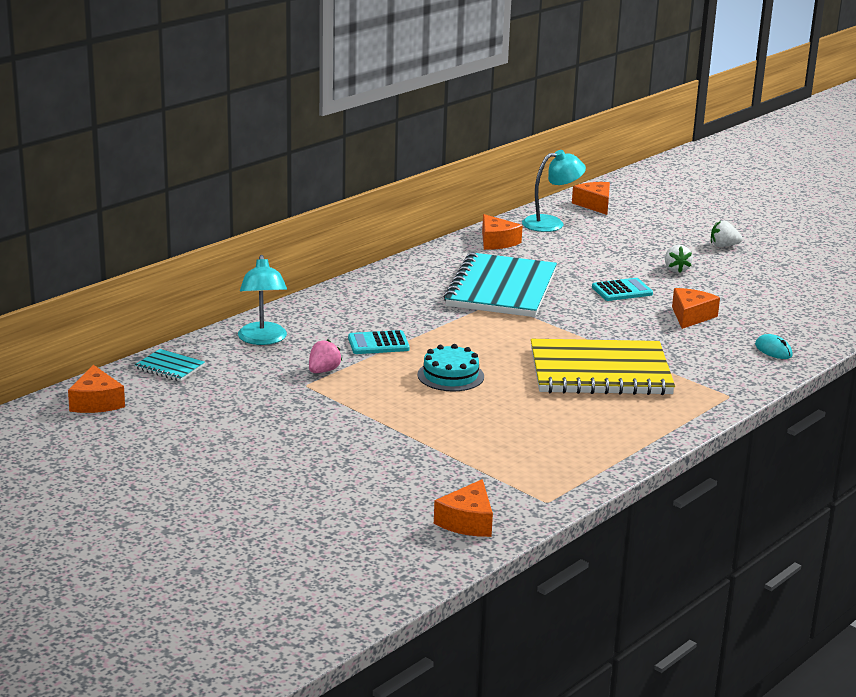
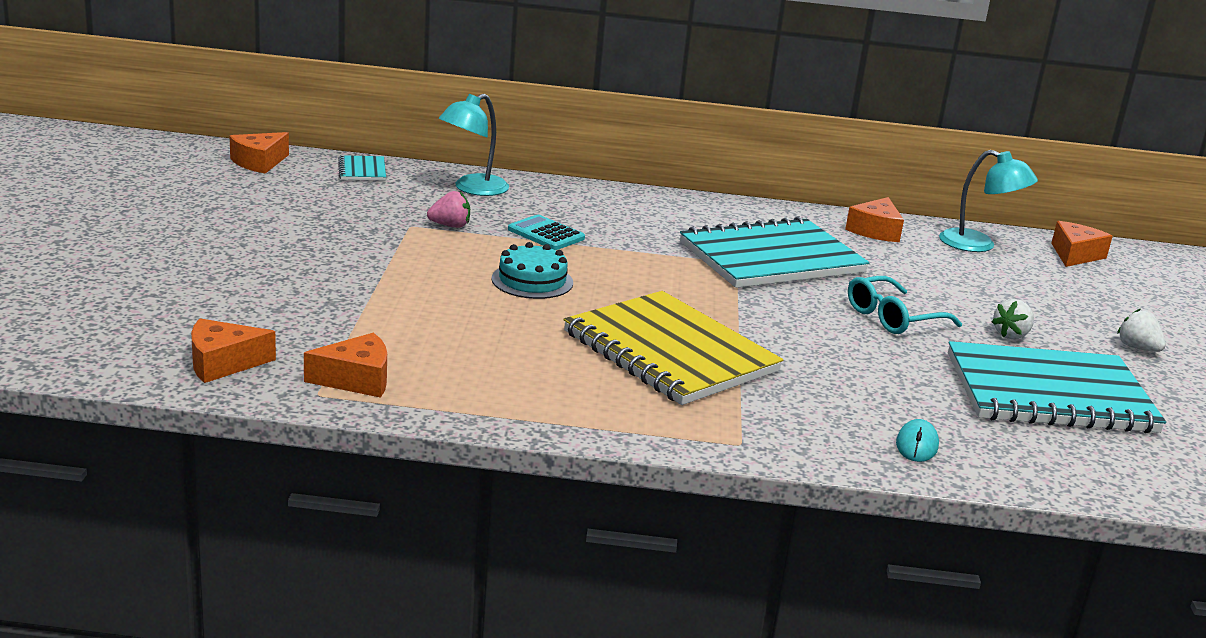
camera: 50 degrees right, 0 degrees up
(622, 291) = (892, 318): turquoise calculator -> turquoise glasses
(691, 316) = (907, 371): orange cheese -> orange cheese (356, 379)
(751, 292) = (1049, 393): none -> turquoise notebook

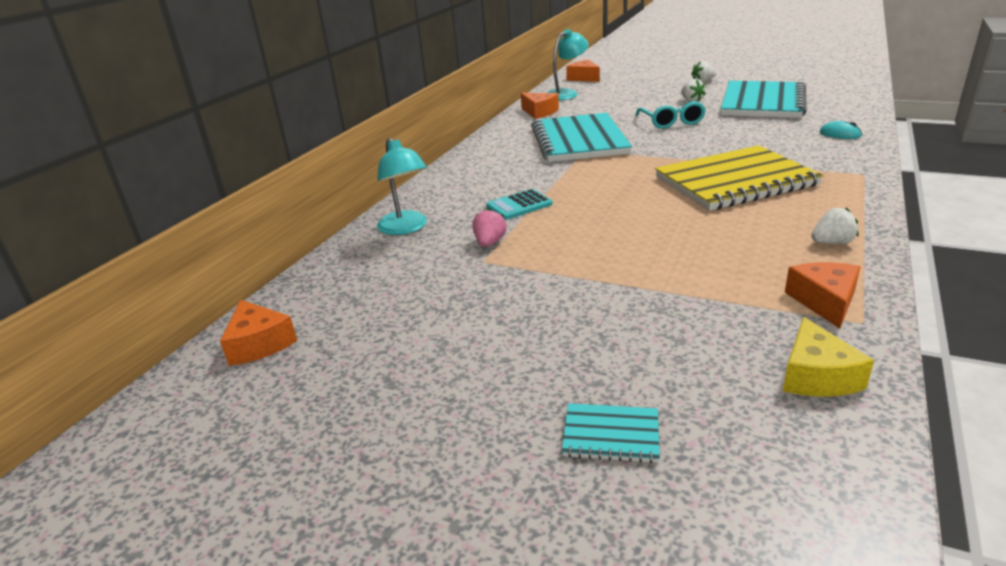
camera: 65 degrees left, 5 degrees up
(223, 363) = (816, 376): orange cheese -> yellow cheese
(362, 170) = (326, 280): turquoise notebook -> turquoise notebook (611, 435)
(498, 397) = (832, 243): none -> white strawberry
(532, 281) = (613, 217): turquoise cake -> none

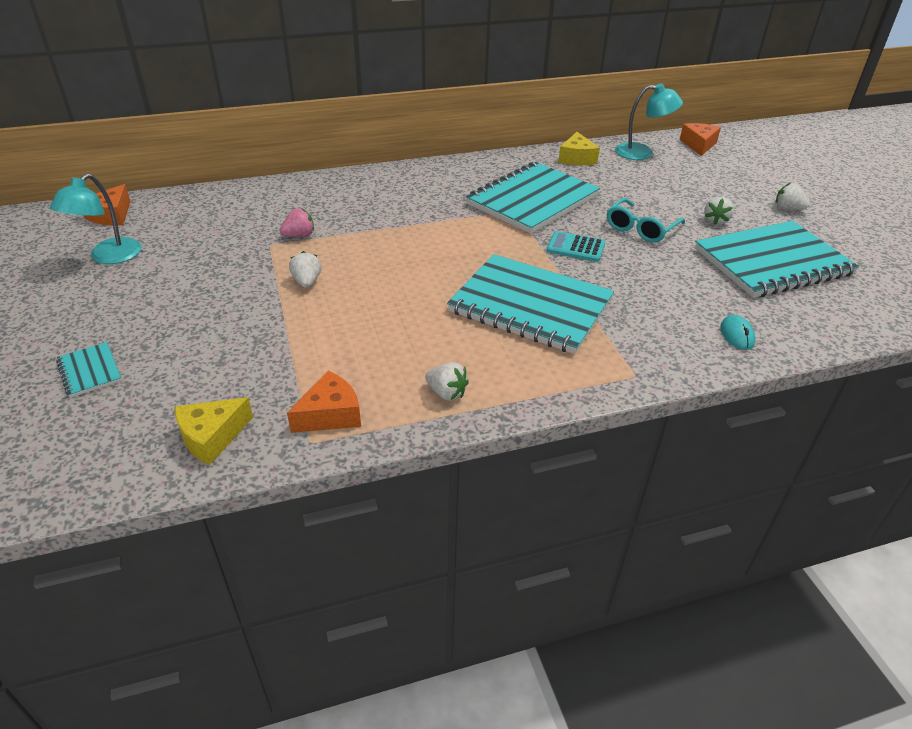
camera: 45 degrees right, 10 degrees up
(406, 228) = (292, 196): turquoise lamp -> turquoise lamp (108, 257)
(519, 205) = (372, 223): turquoise calculator -> turquoise calculator (575, 247)
(539, 112) = (576, 158): orange cheese -> yellow cheese
(582, 259) = (307, 282): none -> white strawberry
(735, 181) = (530, 306): yellow notebook -> turquoise notebook

